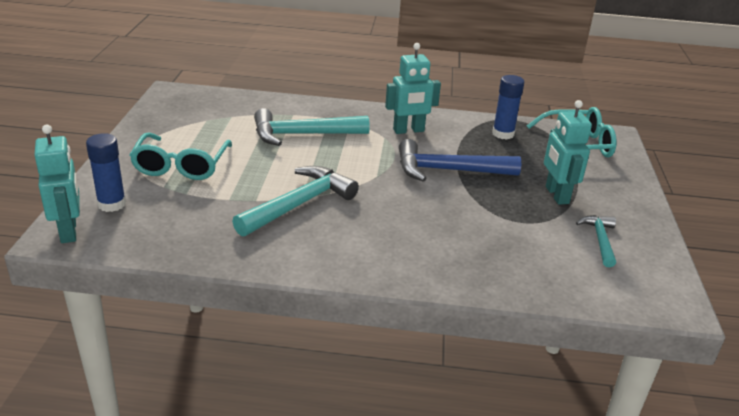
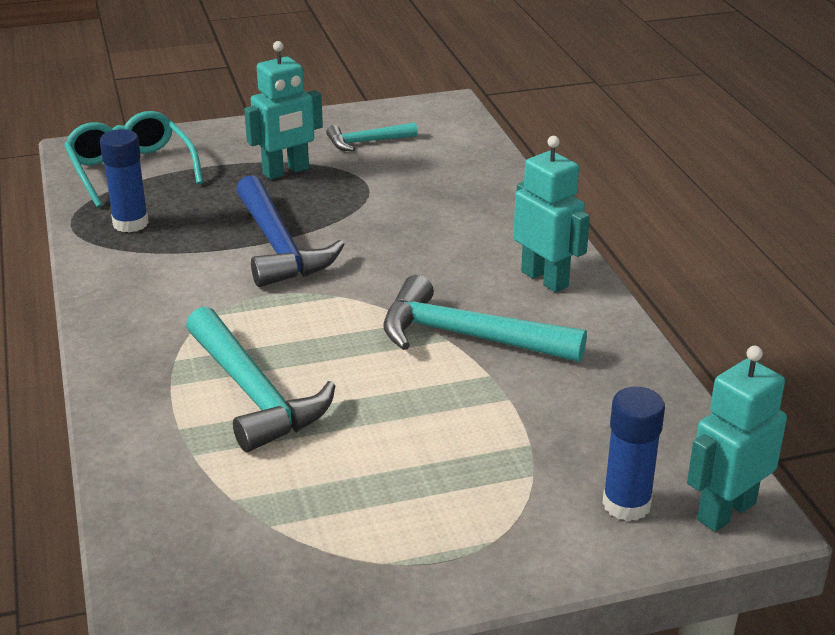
camera: 110 degrees left, 0 degrees up
(181, 166) = (459, 483): turquoise glasses -> none
(408, 130) = (170, 299): turquoise robot -> turquoise robot (545, 279)

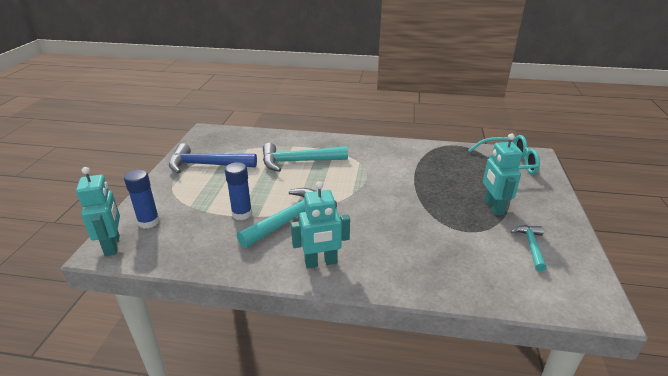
camera: 115 degrees right, 0 degrees up
(130, 223) = (450, 157): blue glue stick -> blue glue stick (242, 214)
(278, 247) = (408, 188): blue hammer -> blue hammer (207, 165)

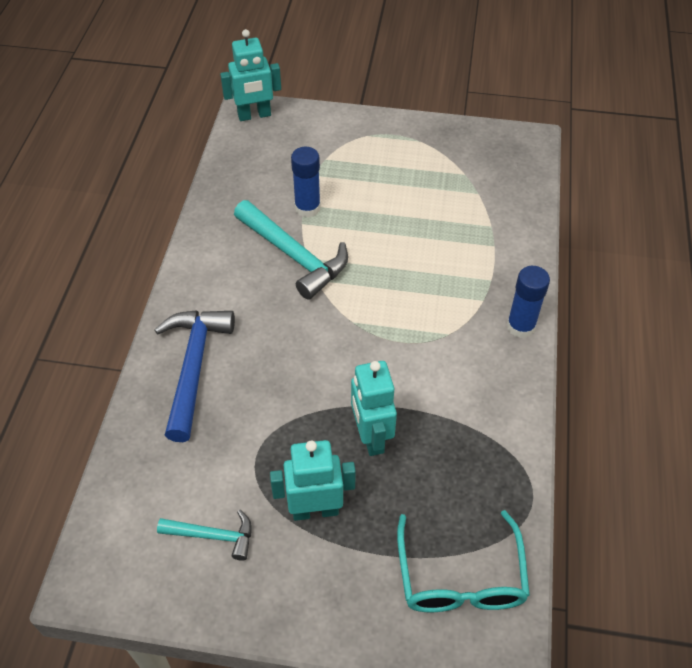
camera: 90 degrees right, 20 degrees up
(149, 222) = (294, 132): blue glue stick -> blue glue stick (520, 326)
(207, 165) = (425, 158): blue hammer -> blue hammer (194, 367)
(298, 161) = (443, 256): turquoise hammer -> none
(321, 262) = (207, 288): turquoise robot -> turquoise robot (371, 437)

